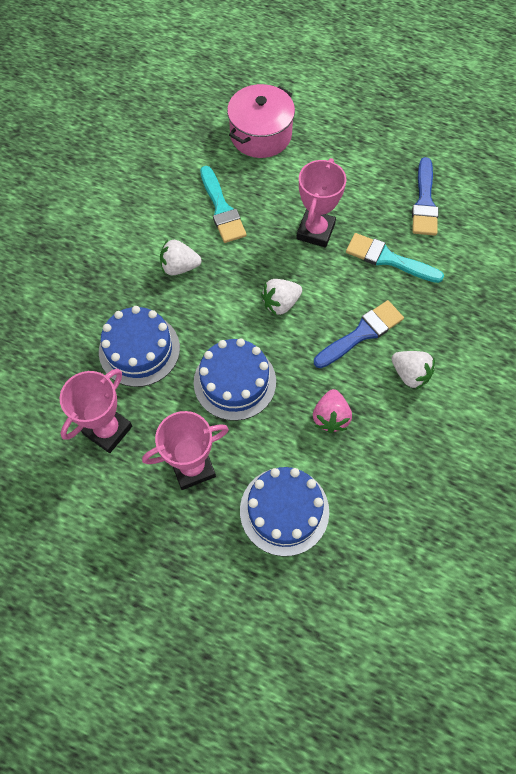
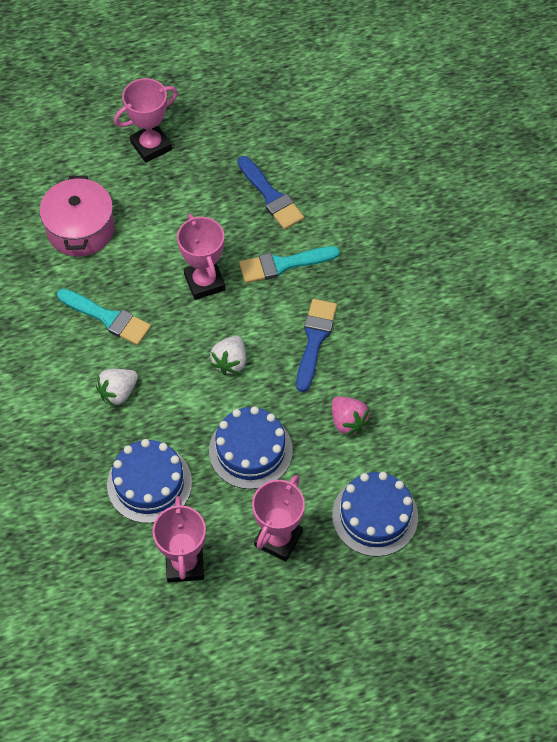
camera: 40 degrees left, 5 degrees down
(365, 109) = (151, 146): none -> pink trophy
(410, 374) = (378, 345): white strawberry -> none

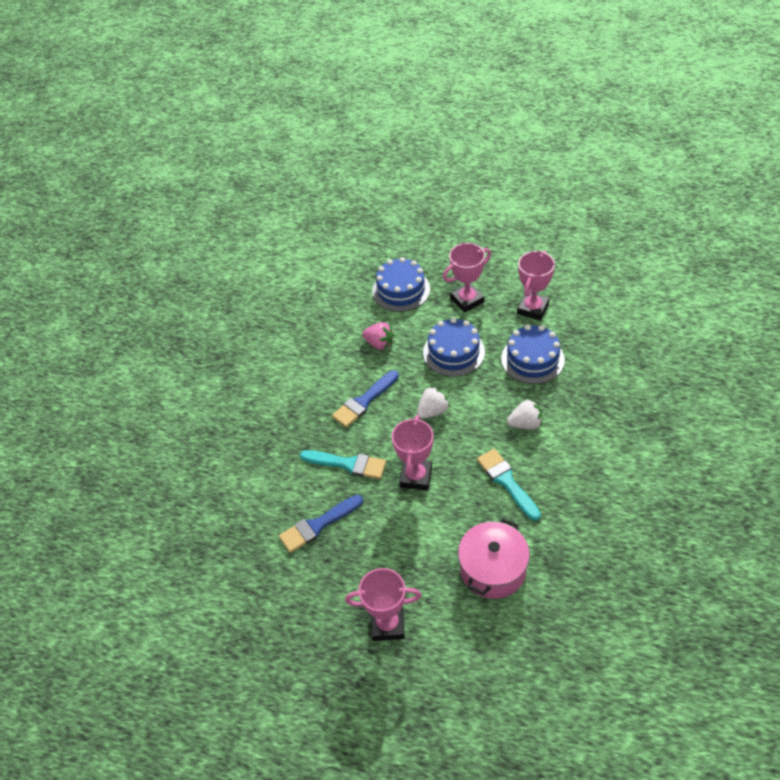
camera: 145 degrees left, 10 degrees down
(270, 196) = (318, 525): blue brush -> blue brush turned 120 degrees counterclockwise
(348, 422) = (379, 344): pink strawberry -> pink strawberry turned 120 degrees clockwise

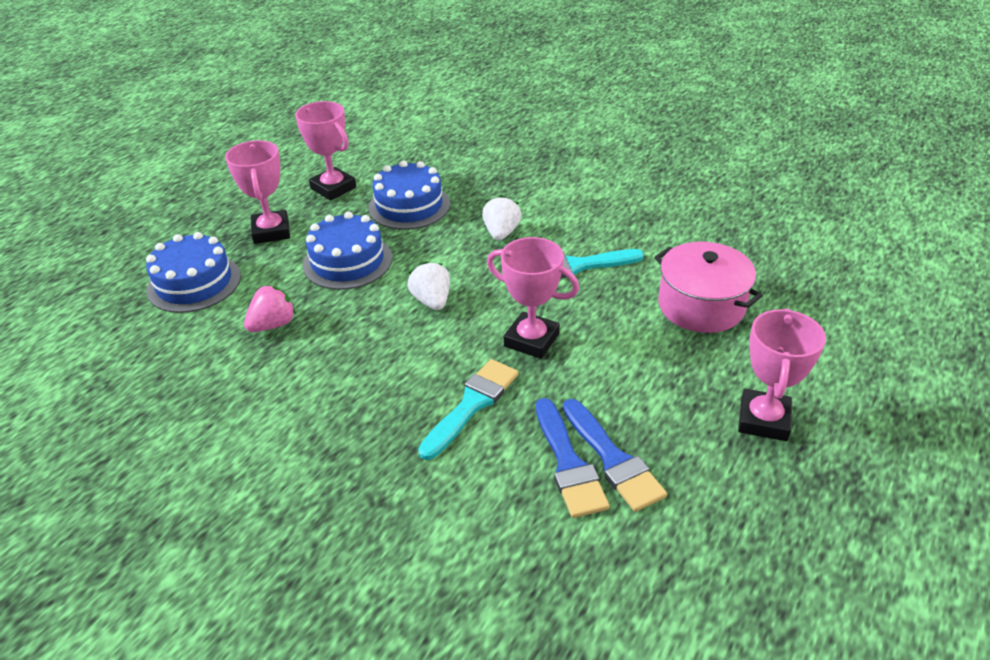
camera: 75 degrees left, 10 degrees down
(364, 401) = (367, 363): blue brush -> blue brush (612, 459)

